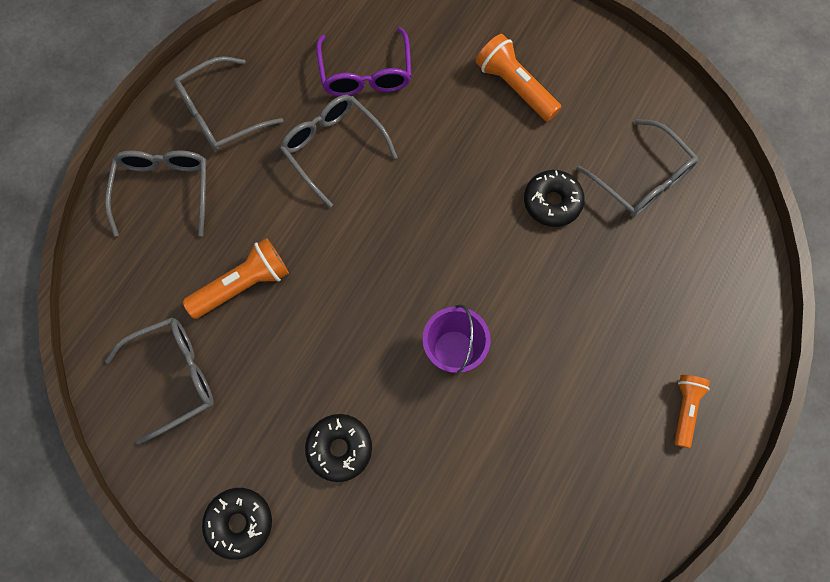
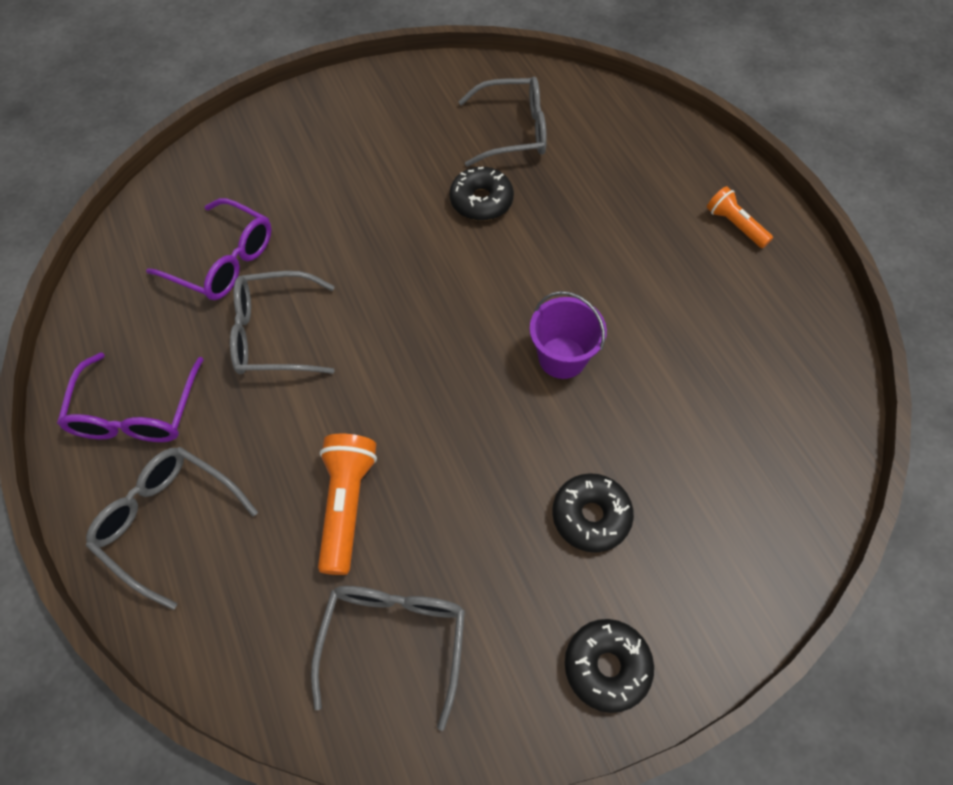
camera: 55 degrees left, 10 degrees down
(220, 114) = (136, 413): grey glasses -> purple glasses
(515, 87) = (350, 161): orange flashlight -> none

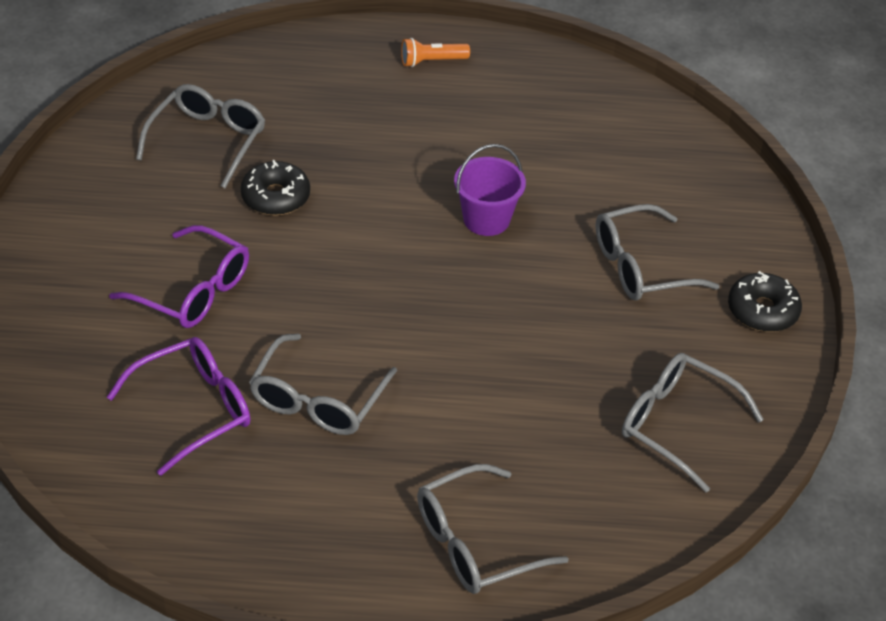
camera: 65 degrees left, 15 degrees down
(136, 413) = (335, 535): purple glasses -> purple glasses (193, 291)
(346, 505) = (537, 411): orange flashlight -> none
(590, 516) = (640, 266): black donut -> grey glasses

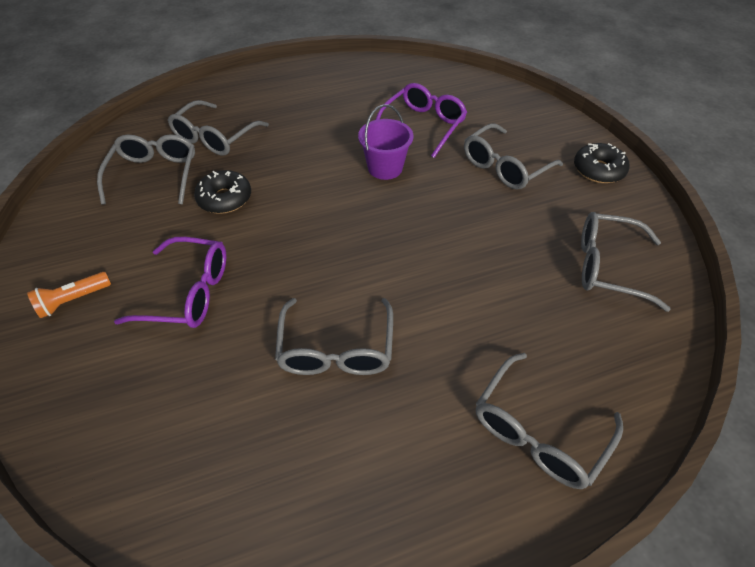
camera: 20 degrees left, 5 degrees up
(194, 409) = (232, 400): purple glasses -> purple glasses (423, 125)
(297, 112) = (215, 138): none -> grey glasses
(431, 61) = (292, 84): orange flashlight -> orange flashlight (73, 300)

